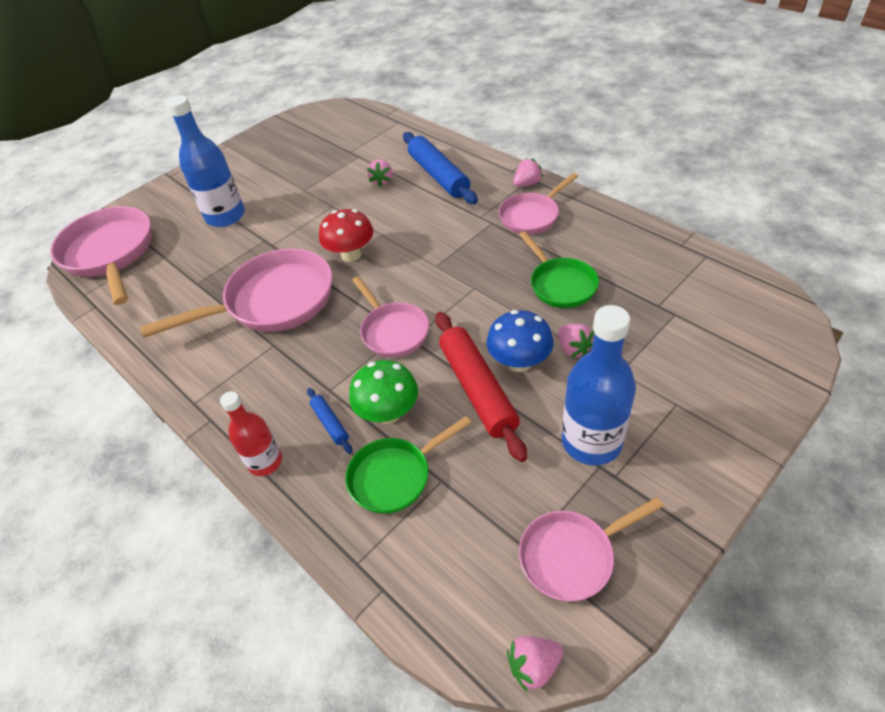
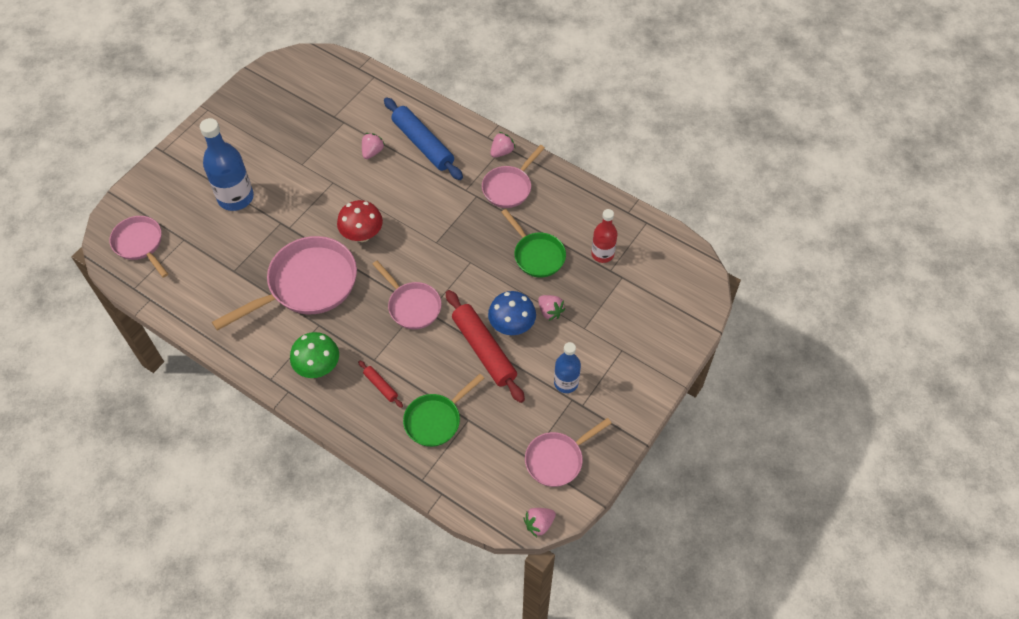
camera: 15 degrees left, 10 degrees up
(110, 254) = (140, 244): pink pan -> pink pan, size x0.59
(265, 462) = (340, 419): red bottle -> red bottle (602, 254)
(330, 423) = (381, 386): blue rolling pin -> red rolling pin
(382, 181) = (372, 152): pink strawberry -> pink strawberry turned 150 degrees counterclockwise
(388, 413) = (422, 374): green mushroom -> green mushroom (318, 367)
(591, 442) = (566, 383): blue bottle -> blue bottle, size x0.61

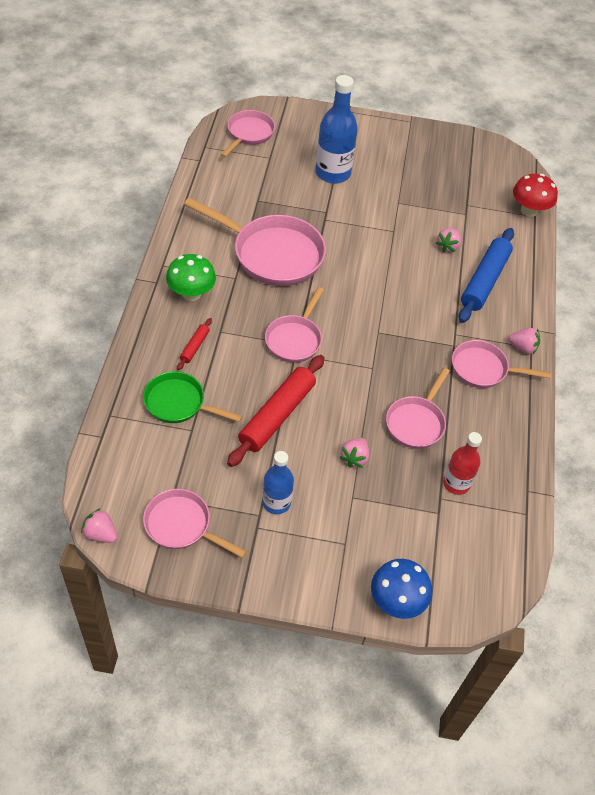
camera: 60 degrees right, 5 degrees down
(362, 234) = (350, 273): red mushroom -> red mushroom (529, 210)
(372, 152) = (447, 246): pink strawberry -> pink strawberry turned 120 degrees clockwise
(512, 326) = (318, 429): blue mushroom -> blue mushroom (397, 601)
(537, 255) = (416, 422): green pan -> pink pan

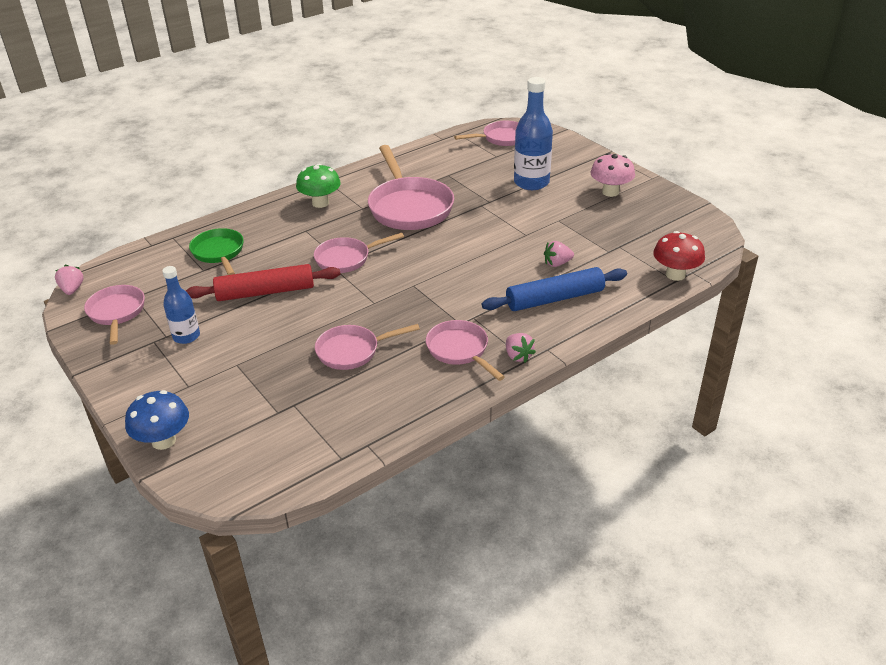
camera: 50 degrees right, 15 degrees down
(195, 347) = (276, 230): red rolling pin -> none
(354, 458) = (275, 344): pink strawberry -> none
(400, 152) = (610, 192): none -> pink mushroom
(456, 483) = (320, 404): red bottle -> none

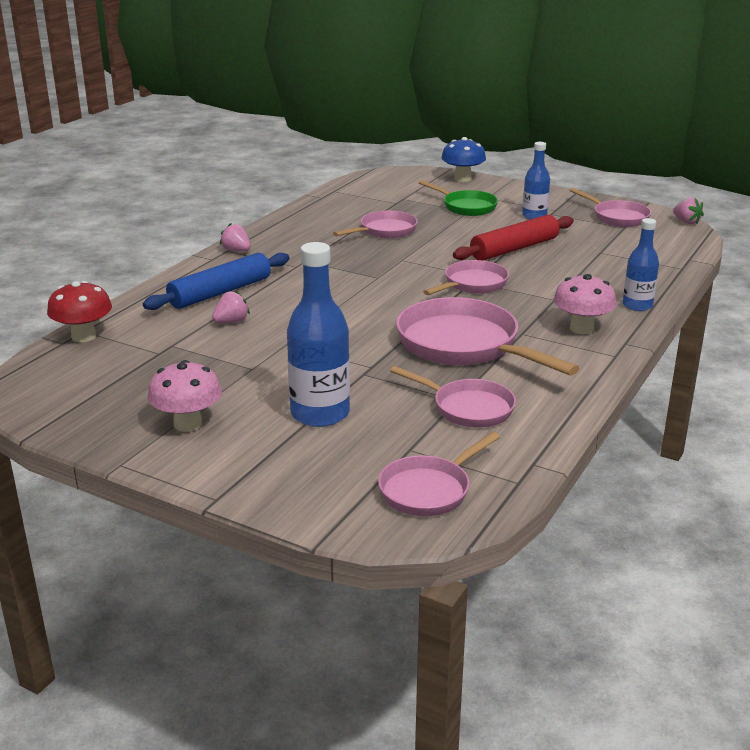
camera: 155 degrees right, 10 degrees down
(219, 253) = (610, 265): green pan -> green pan (466, 207)
(259, 212) = (637, 305): none -> blue bottle
(320, 203) = (581, 328): green mushroom -> pink mushroom
(460, 350) = (291, 246): pink pan -> pink pan (468, 408)

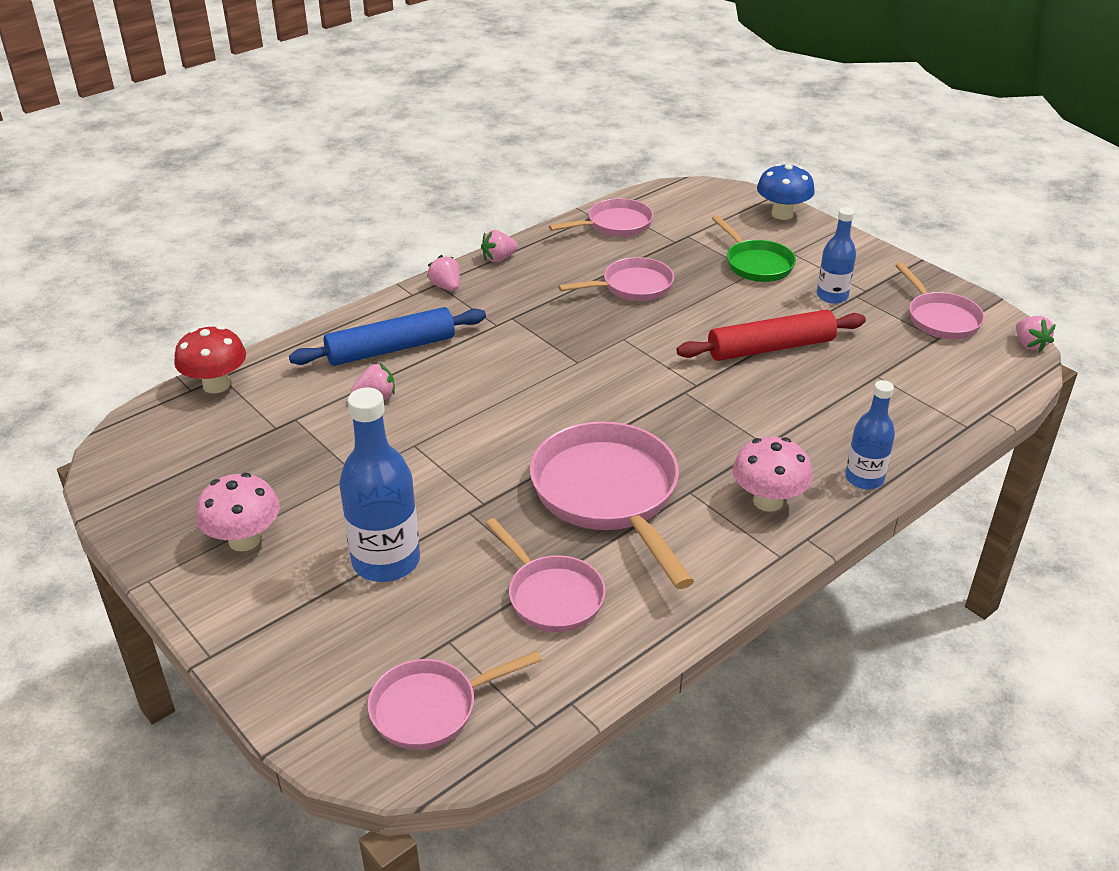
camera: 20 degrees right, 10 degrees up
(266, 229) = (498, 258): none -> pink strawberry
(472, 284) = (682, 397): pink pan -> pink pan (615, 225)

